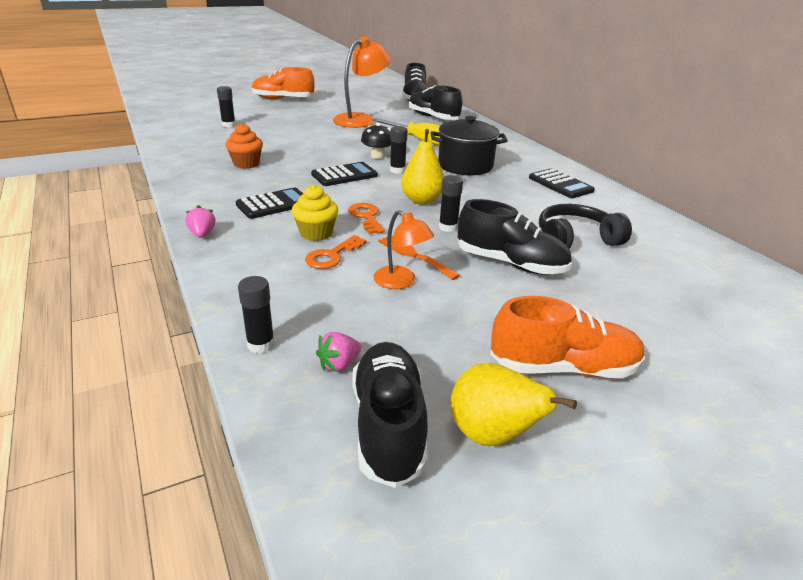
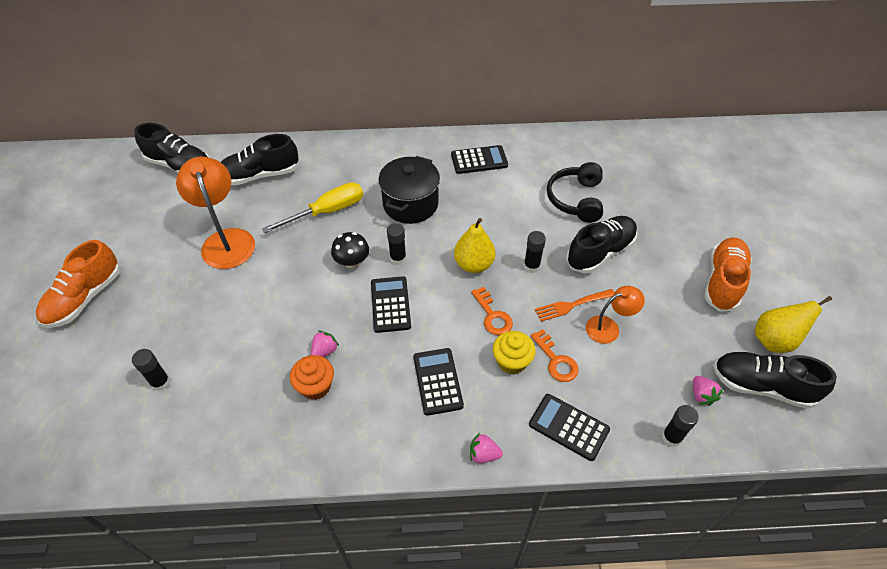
camera: 65 degrees left, 20 degrees up
(249, 273) = (569, 427): none -> black calculator
(281, 161) = (324, 351): none -> pink strawberry
(366, 217) = (492, 315): orange key -> orange key turned 120 degrees counterclockwise

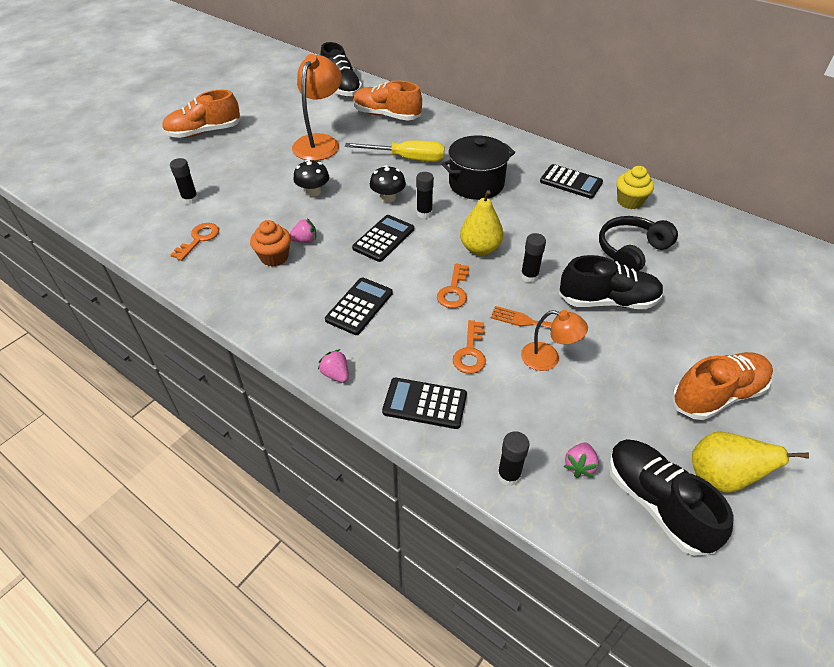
camera: 40 degrees right, 5 degrees down
(221, 418) = (199, 239): none -> orange key
(260, 175) = (387, 115): black shoe -> orange shoe
(278, 297) = (313, 192): none -> black mushroom
(512, 361) = (432, 330): yellow cupcake -> yellow cupcake (629, 201)
(569, 427) = (425, 403): black calculator -> black calculator turned 60 degrees counterclockwise

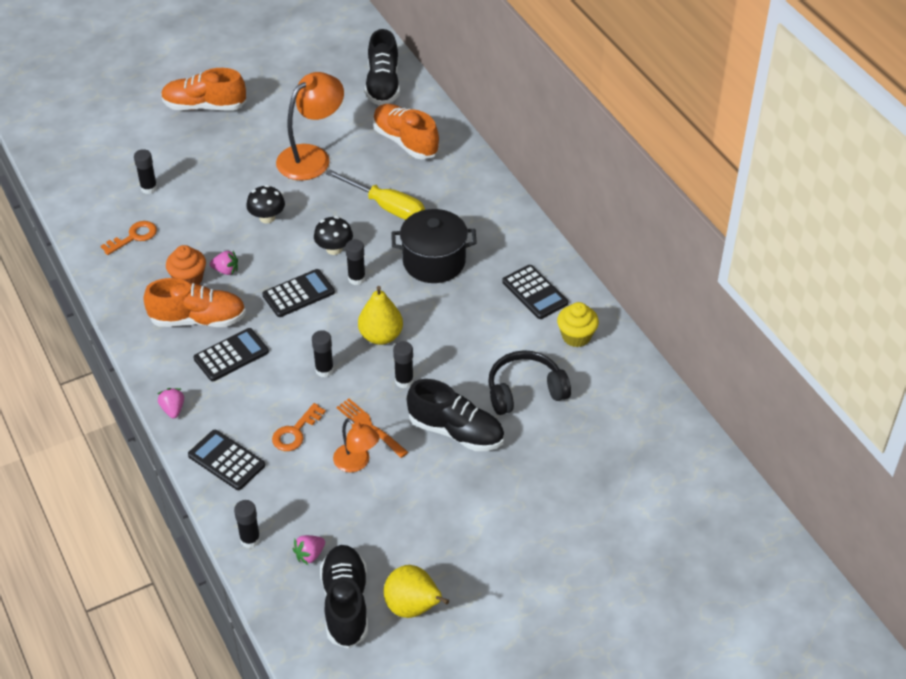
camera: 25 degrees right, 0 degrees up
(454, 290) = (324, 370): orange key -> black glue stick
(717, 395) = (474, 548): orange shoe -> orange shoe (198, 319)

